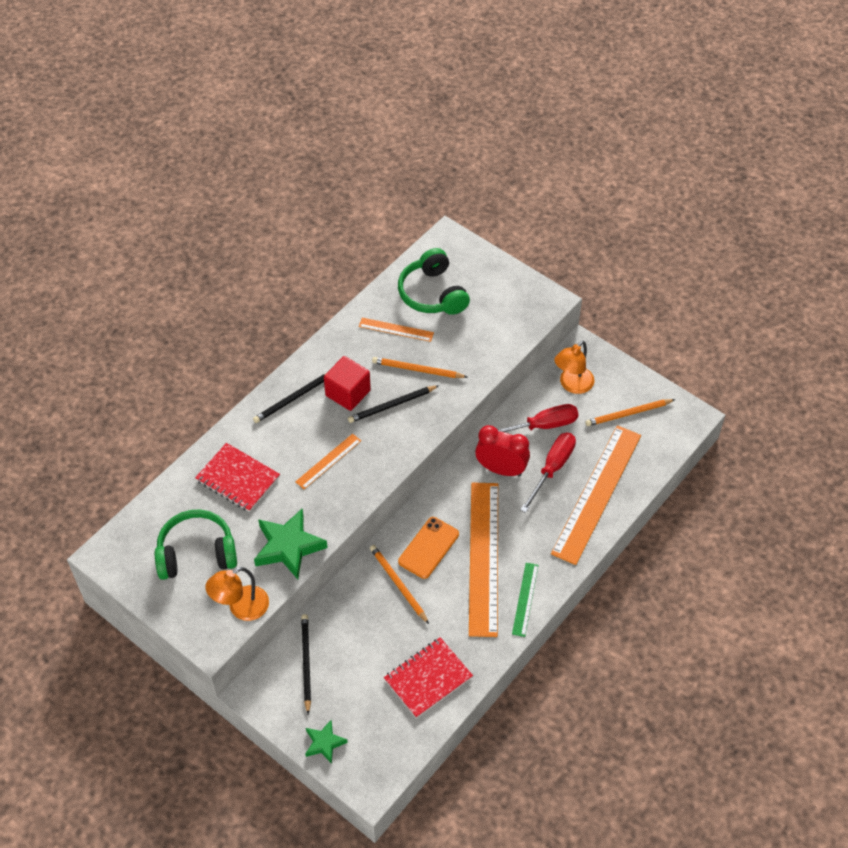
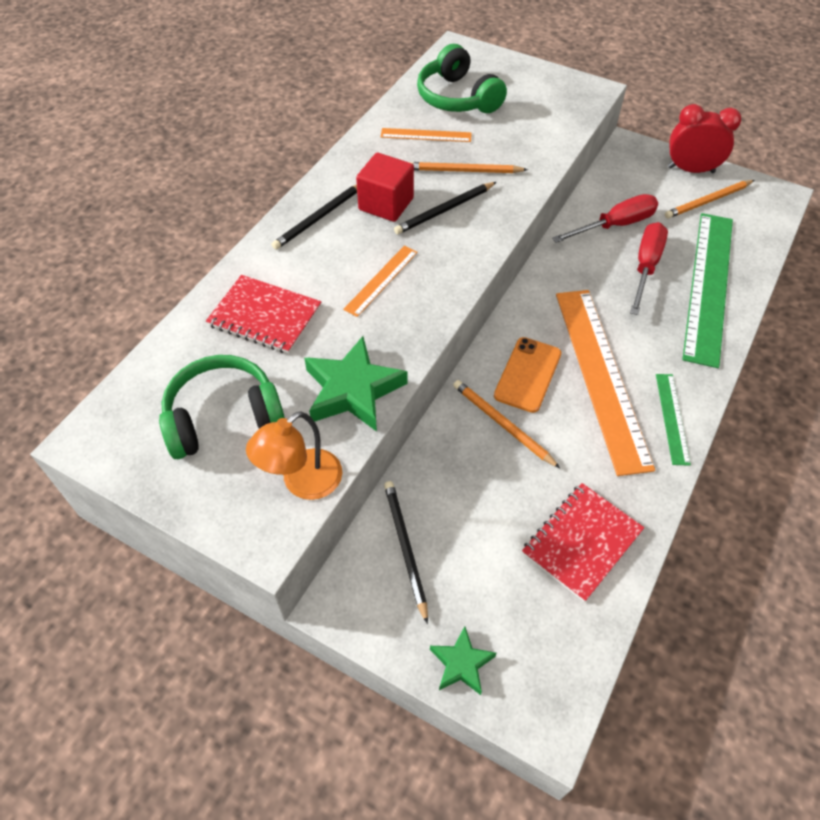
camera: 10 degrees left, 0 degrees up
(501, 469) = (586, 275): red clock -> red clock (691, 170)
(572, 385) = (634, 181): orange lamp -> none
(597, 493) = (709, 285): orange ruler -> green ruler

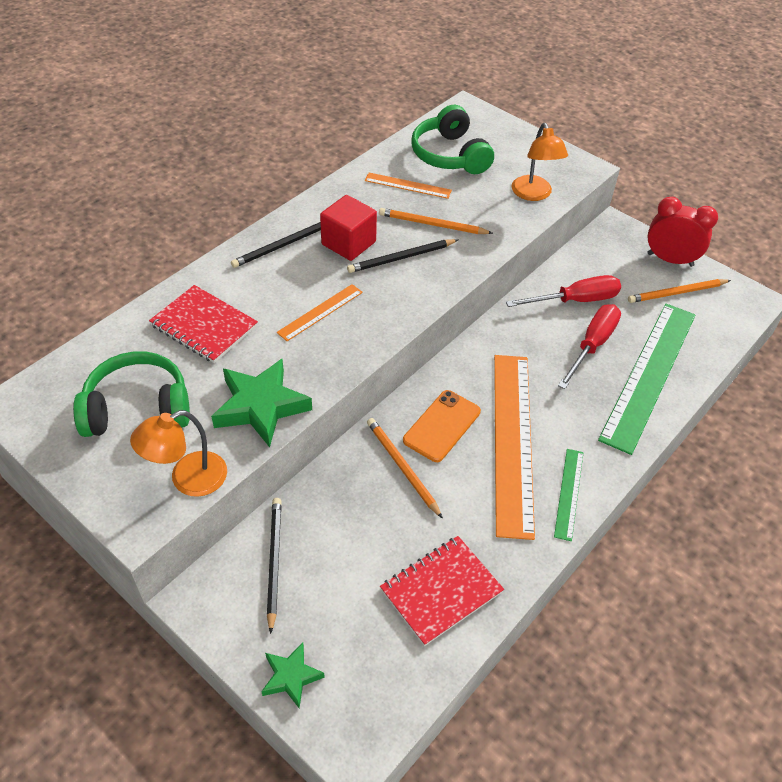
camera: 10 degrees right, 5 degrees down
(553, 124) = (534, 194): none -> orange lamp

